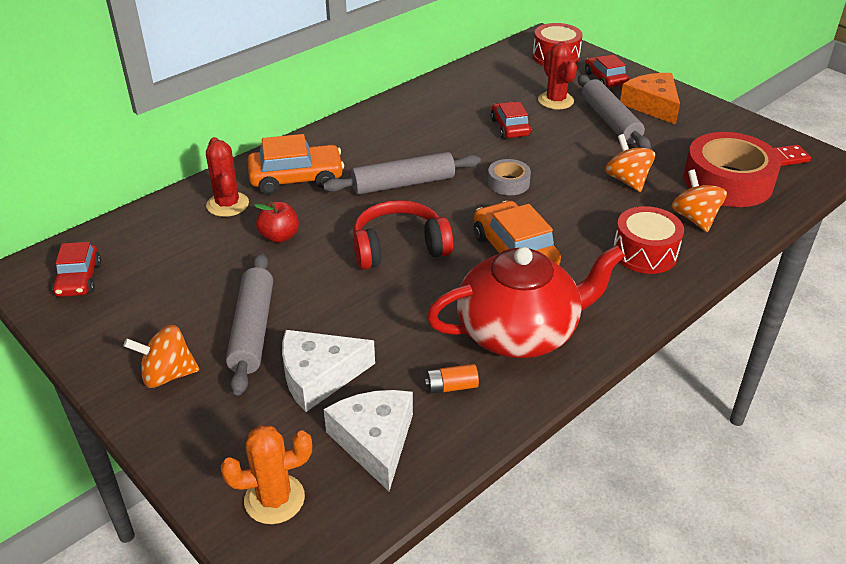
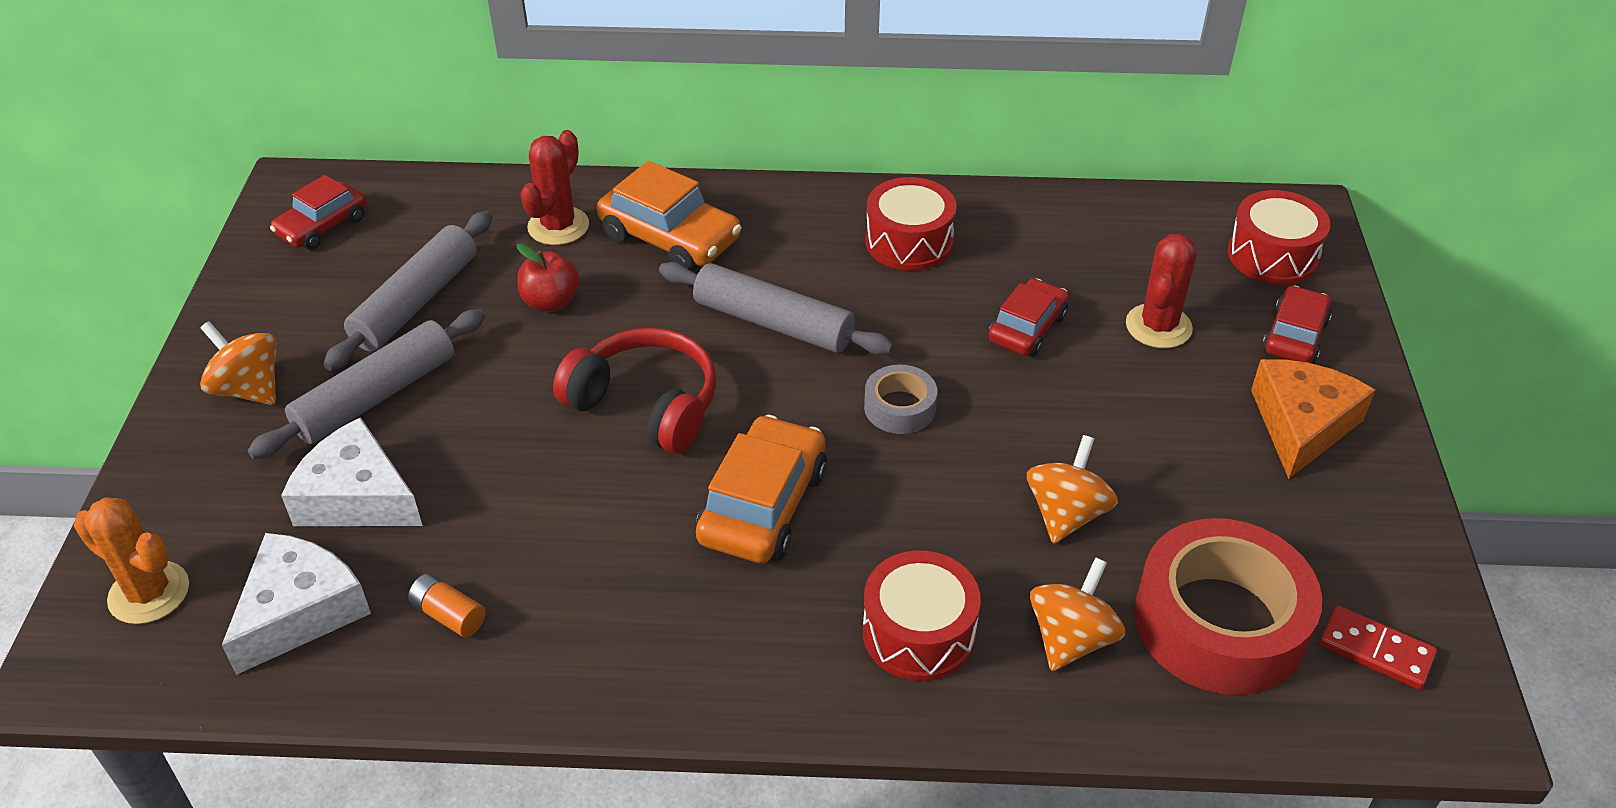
camera: 45 degrees right, 5 degrees up
(411, 123) = (909, 242): none -> red drum
(519, 332) = (609, 611): red teapot -> none
(610, 121) = (1191, 408): grey rolling pin -> grey rolling pin (416, 302)

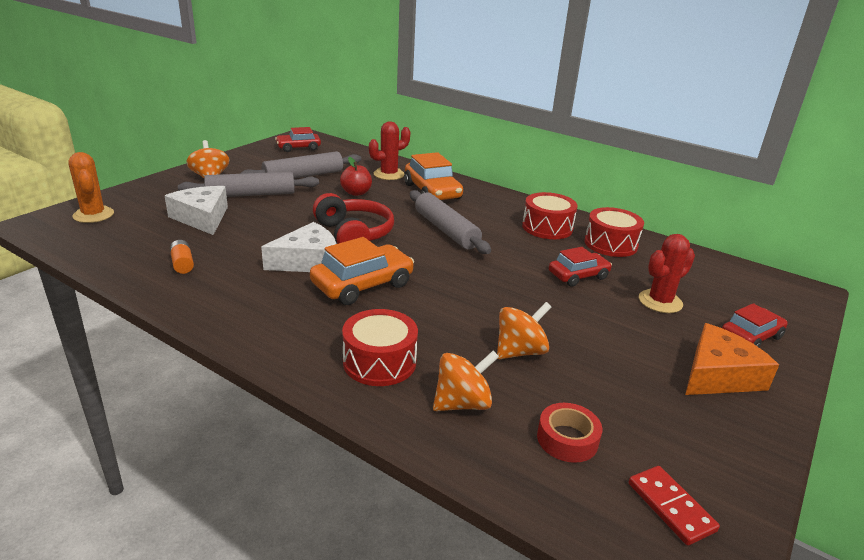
camera: 30 degrees right, 15 degrees down
(300, 611) = (133, 240): white cheese -> white cheese (308, 261)
(900, 407) = (474, 278): grey tape -> none
(1220, 622) = (567, 439): red tape -> red tape, size x0.48
(1272, 255) = (767, 300): red drum -> red drum (610, 244)

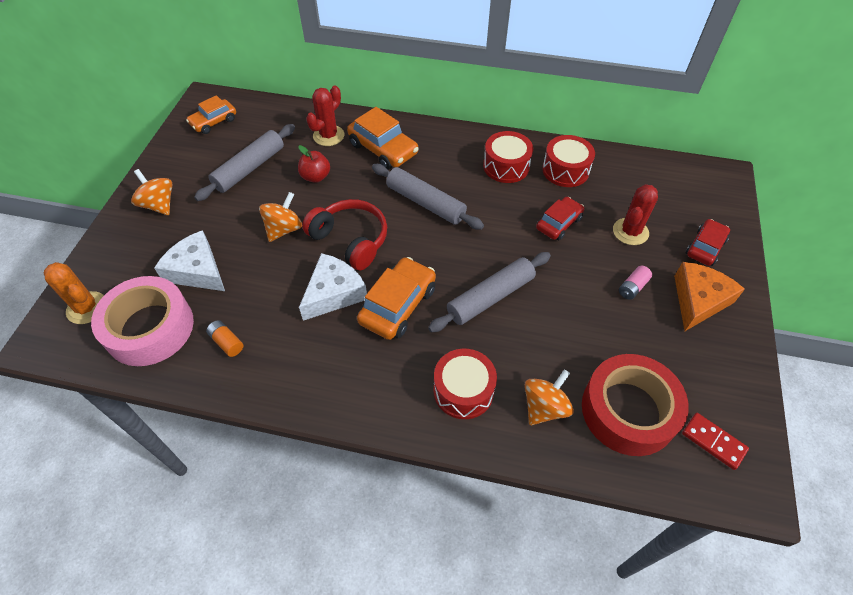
camera: 20 degrees left, 25 degrees up
(129, 238) = (150, 328): none -> pink tape
(251, 194) = (218, 217): grey rolling pin -> grey rolling pin (490, 297)
(298, 148) = (214, 122): red car -> orange car
(520, 351) = (557, 334): orange spinning top -> orange spinning top (284, 229)
(567, 439) = (628, 410): red tape -> red tape, size x2.07
(637, 342) = (632, 287): none -> pink battery

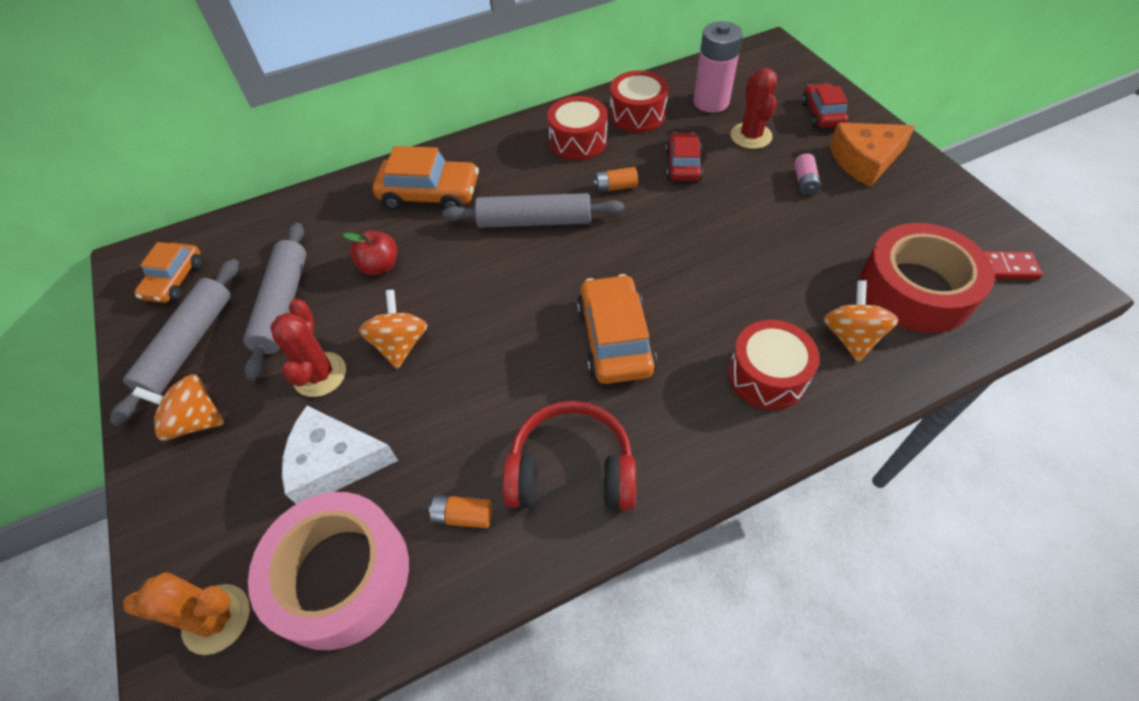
camera: 35 degrees left, 0 degrees up
(328, 136) = (349, 215): red cactus -> red cactus (320, 374)
(334, 293) = (533, 373): white cheese -> none
(350, 240) = (492, 307): red headphones -> red headphones (571, 470)
(490, 297) = (695, 270): grey rolling pin -> grey rolling pin (188, 345)
(498, 211) = (615, 187): none -> orange battery
(628, 190) = (711, 102): none -> pink battery
(698, 300) = (864, 160): orange cheese -> orange cheese turned 105 degrees counterclockwise

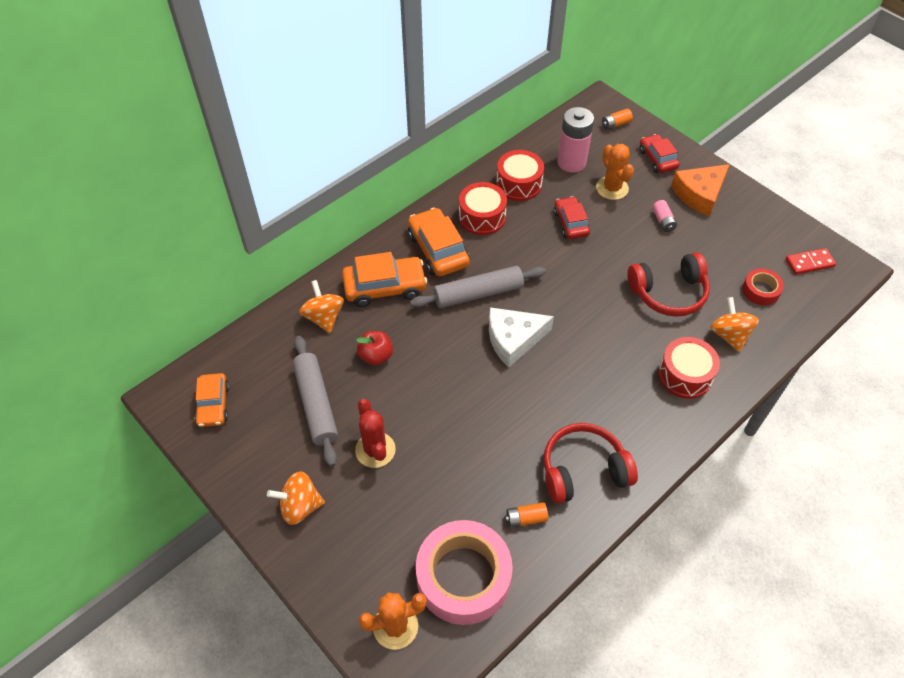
camera: 20 degrees left, 0 degrees up
(188, 345) = (258, 453): grey rolling pin -> none
(335, 462) = (420, 507): white cheese -> white cheese (513, 339)
(400, 344) = (423, 413): orange spinning top -> orange spinning top (324, 317)
(614, 339) = (575, 373): orange car -> orange car (438, 250)
(615, 187) = (527, 252): orange battery -> orange battery (615, 124)
(751, 136) = (612, 188): red cactus -> orange cactus
(781, 267) = (668, 293): none -> red headphones
(916, 289) = (760, 290): red tape -> red tape, size x0.48

